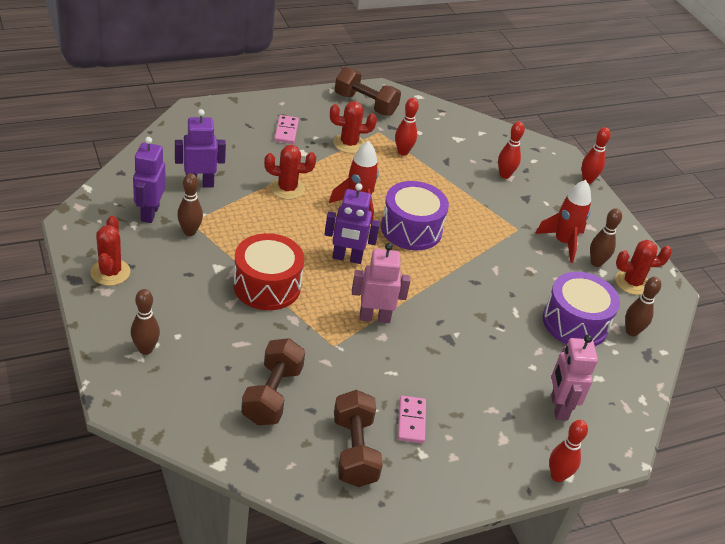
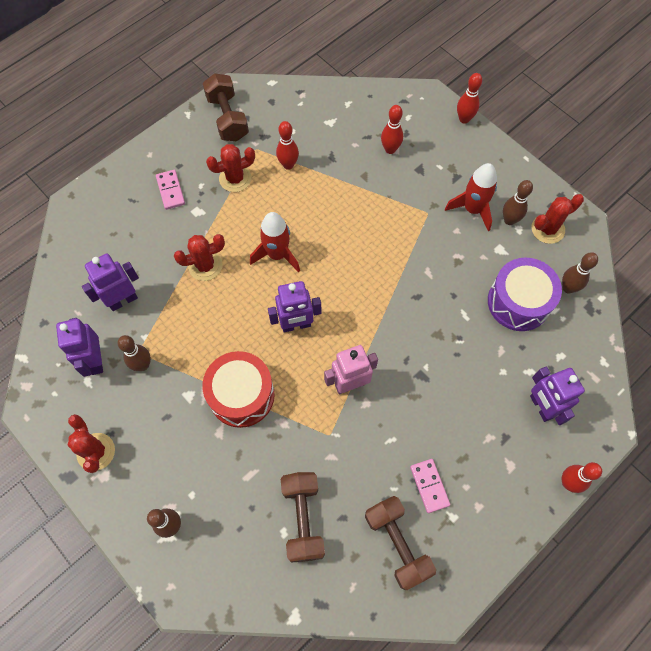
camera: 15 degrees left, 25 degrees up
(365, 104) = (227, 118): brown dumbbell -> brown dumbbell turned 60 degrees clockwise
(411, 229) = (336, 260): purple drum -> none
(558, 407) = (541, 407): pink robot -> purple robot

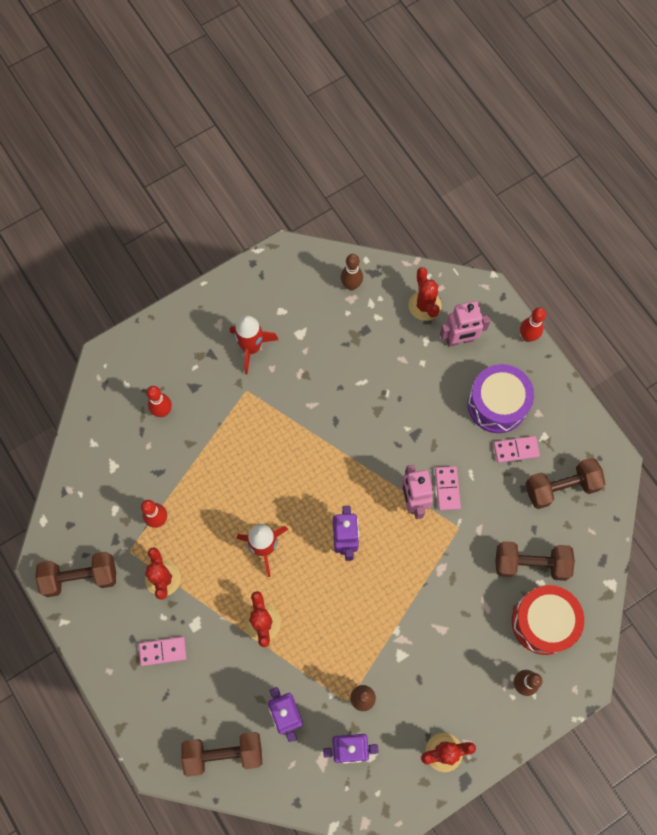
camera: 80 degrees left, 5 degrees up
(85, 254) = (224, 753): none -> brown dumbbell
(241, 395) = (408, 603): red drum -> red drum (543, 622)
(369, 417) = (447, 488): none -> pink domino
(464, 119) = (142, 330): red bowling pin -> none
(509, 220) = (270, 317): brown bowling pin -> none
(518, 302) = (357, 332): purple drum -> purple drum (497, 404)
(541, 407) = (459, 340): purple robot -> pink robot
(547, 229) = (287, 285): red cactus -> red cactus (424, 305)

